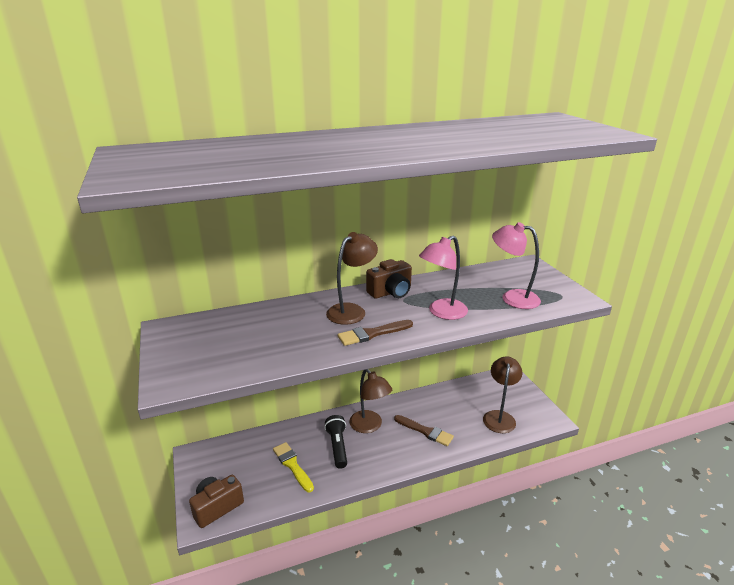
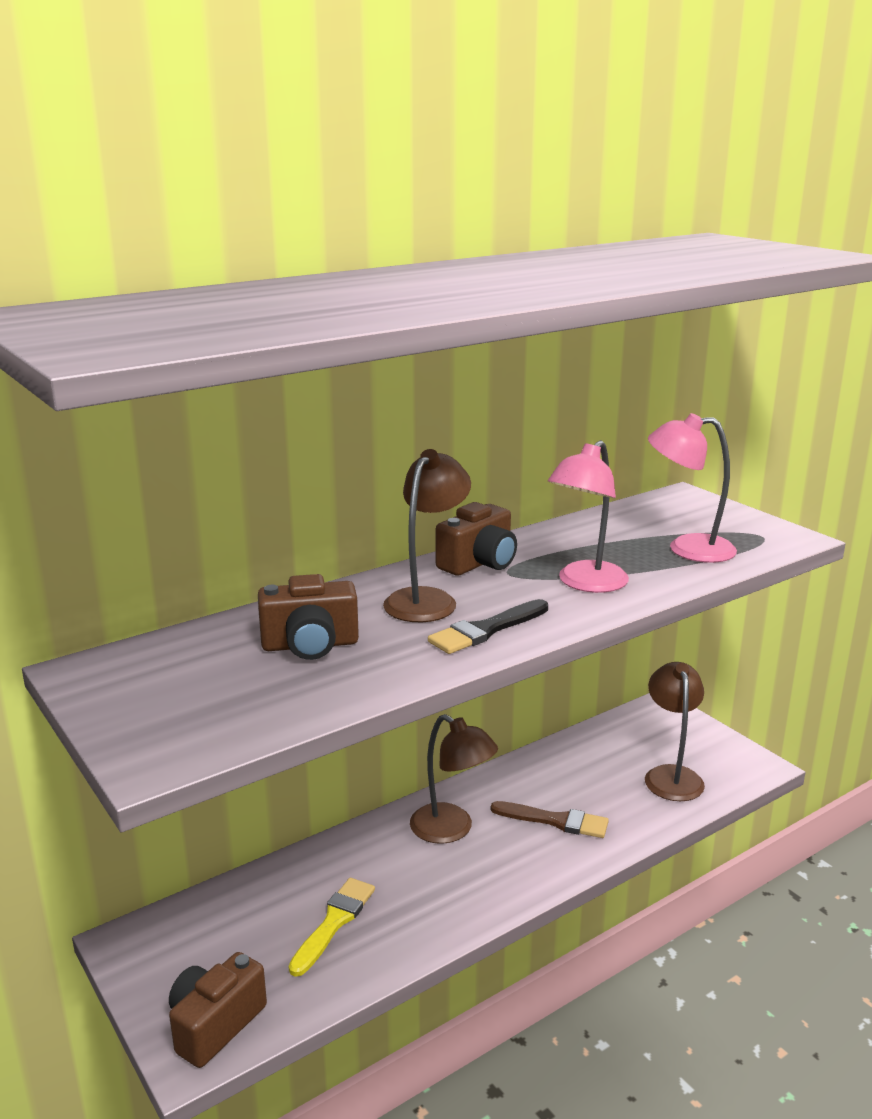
camera: 15 degrees left, 5 degrees down
(278, 329) = (310, 645): none -> brown camera
(292, 465) = (334, 922): yellow brush -> yellow brush turned 75 degrees clockwise
(337, 446) = (406, 875): black flashlight -> none
(372, 334) = (486, 630): brown brush -> black brush

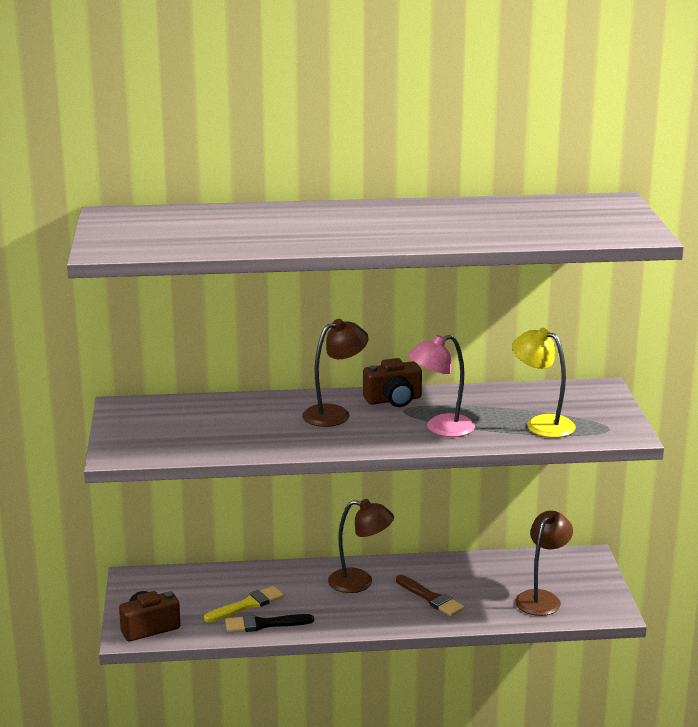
camera: 30 degrees right, 0 degrees up
(310, 645) = (242, 422): brown camera -> none
(451, 830) = (360, 582): brown lamp -> brown lamp turned 60 degrees counterclockwise
(486, 630) = (345, 439): black brush -> black brush (264, 624)
(687, 548) = (542, 424): pink lamp -> yellow lamp

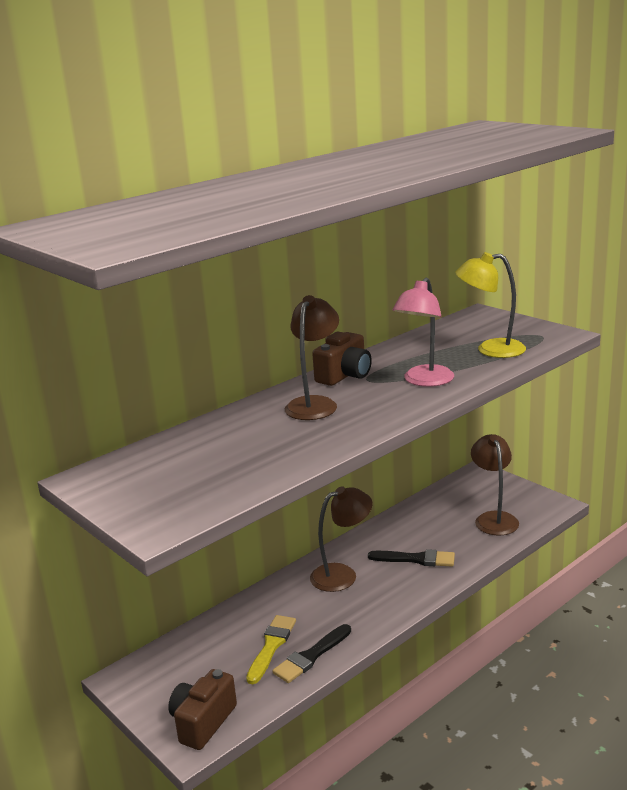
camera: 35 degrees left, 0 degrees up
(431, 598) = (416, 559): brown brush -> black brush

